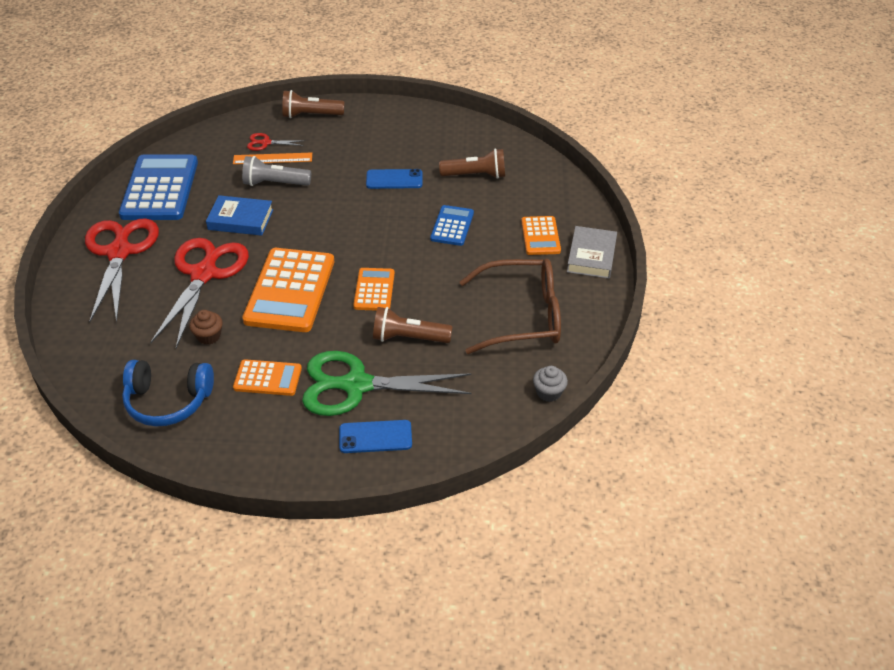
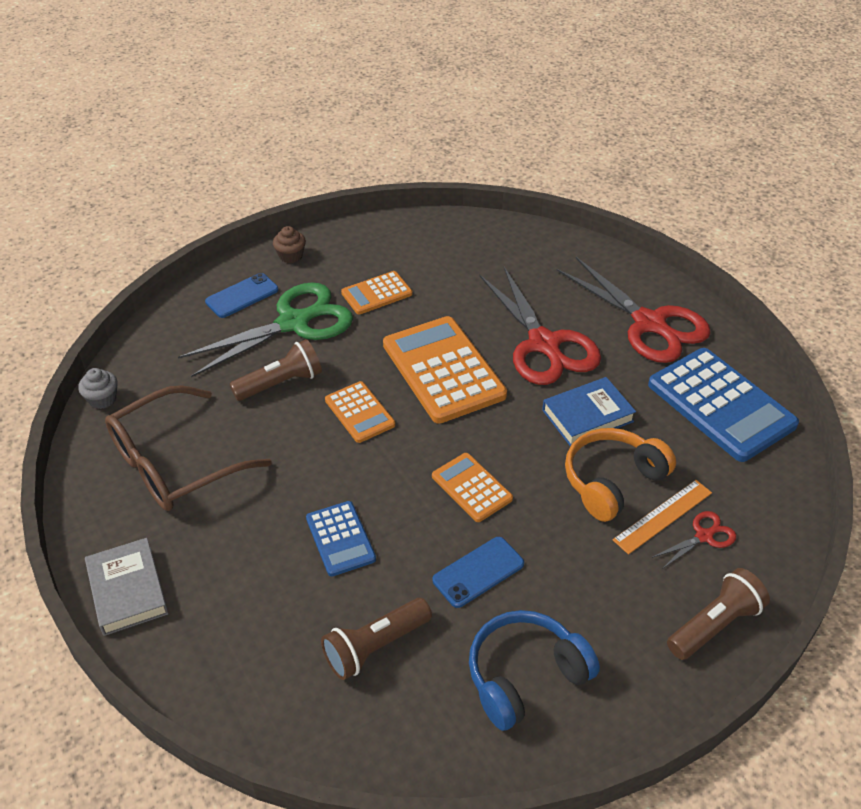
camera: 145 degrees right, 0 degrees up
(168, 401) = (436, 245): blue headphones -> blue headphones (525, 676)
(209, 336) = (466, 299): brown cupcake -> brown cupcake (291, 256)
(275, 183) = (612, 481): grey flashlight -> orange headphones
(540, 236) = (214, 586): orange calculator -> orange calculator (471, 488)

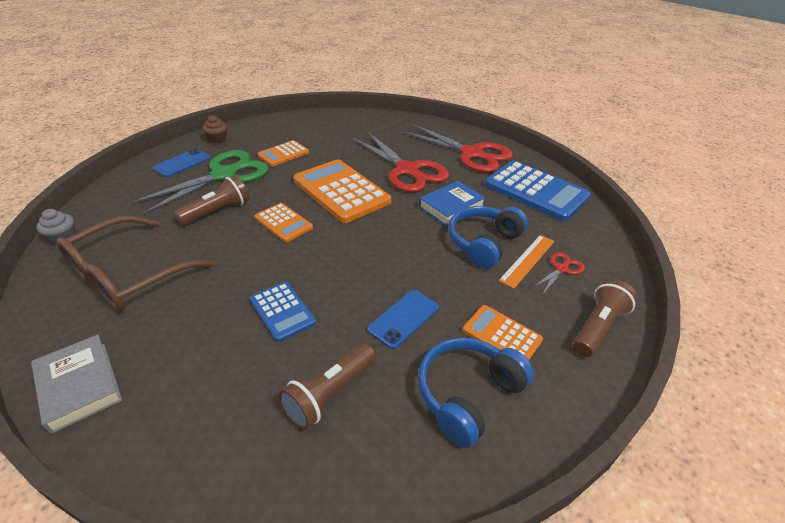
camera: 15 degrees left, 5 degrees down
(471, 488) = (381, 260): orange calculator -> orange calculator (501, 335)
(612, 481) = (483, 243): orange headphones -> blue headphones

